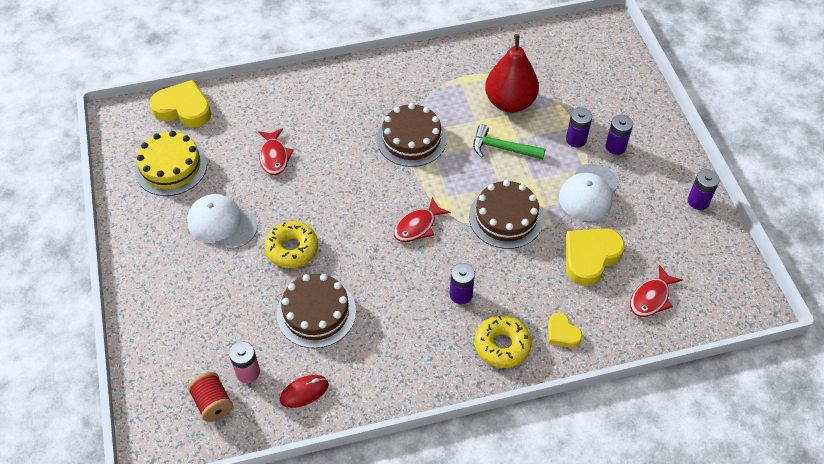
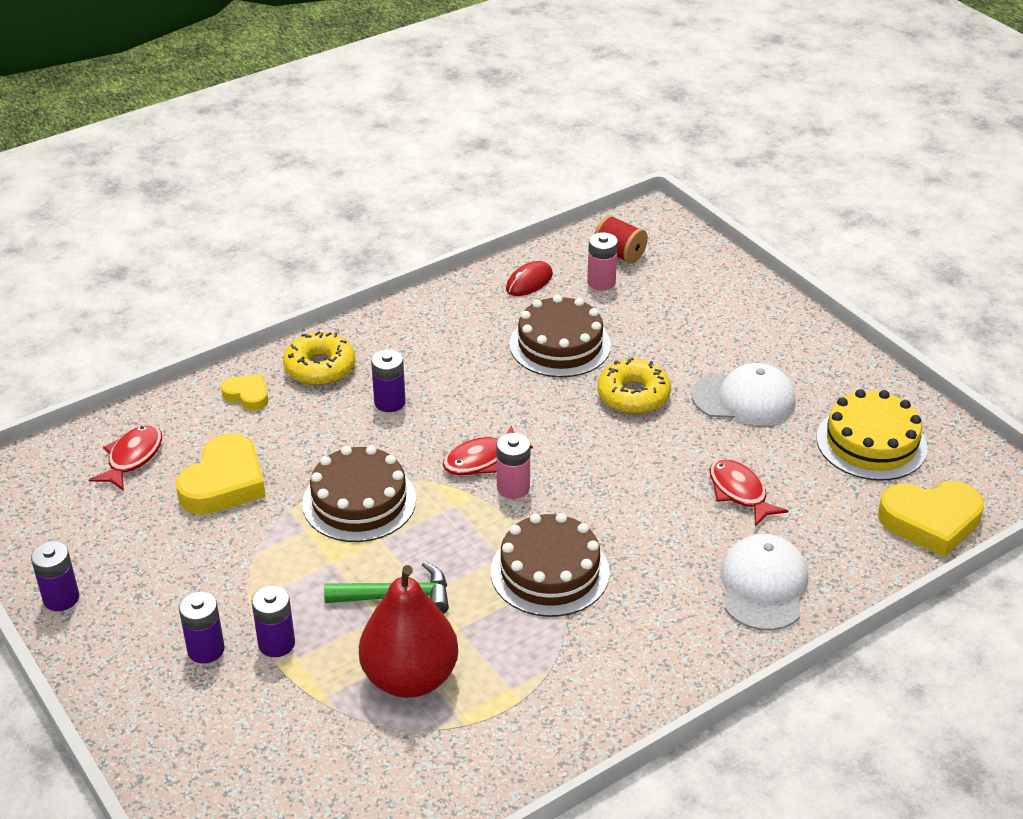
camera: 160 degrees right, 15 degrees down
(407, 199) = (513, 488): none -> pink battery
(417, 226) = (481, 460): red fish -> red fish turned 150 degrees counterclockwise
(589, 192) = (240, 566): white cap -> white cap (763, 586)

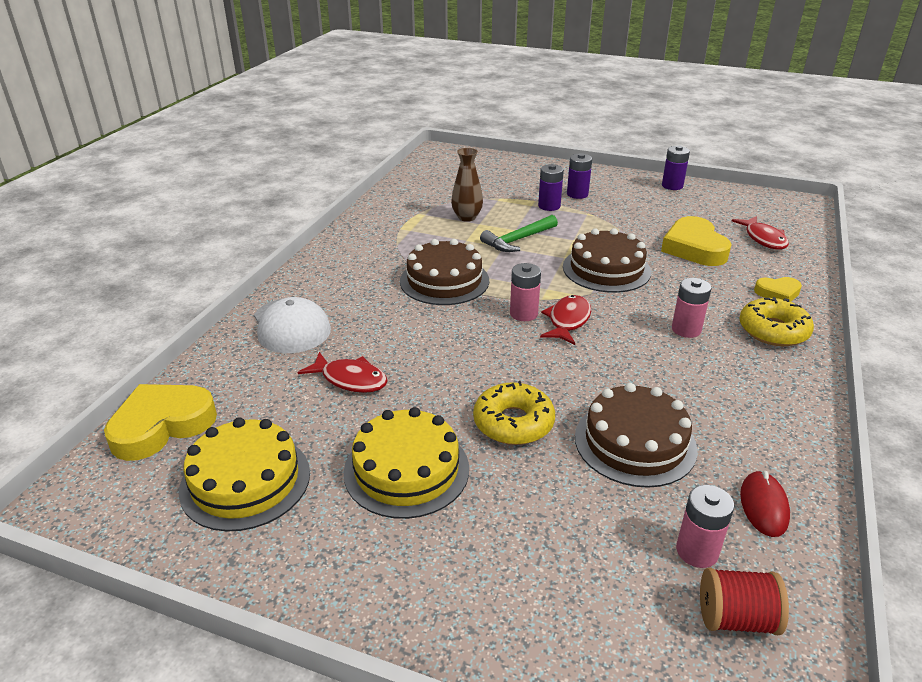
camera: 145 degrees right, 5 degrees down
(389, 402) = (686, 329): purple battery -> pink battery
(410, 678) = (467, 217): red pear -> brown vase
(744, 399) = (406, 470): white cap -> yellow cake

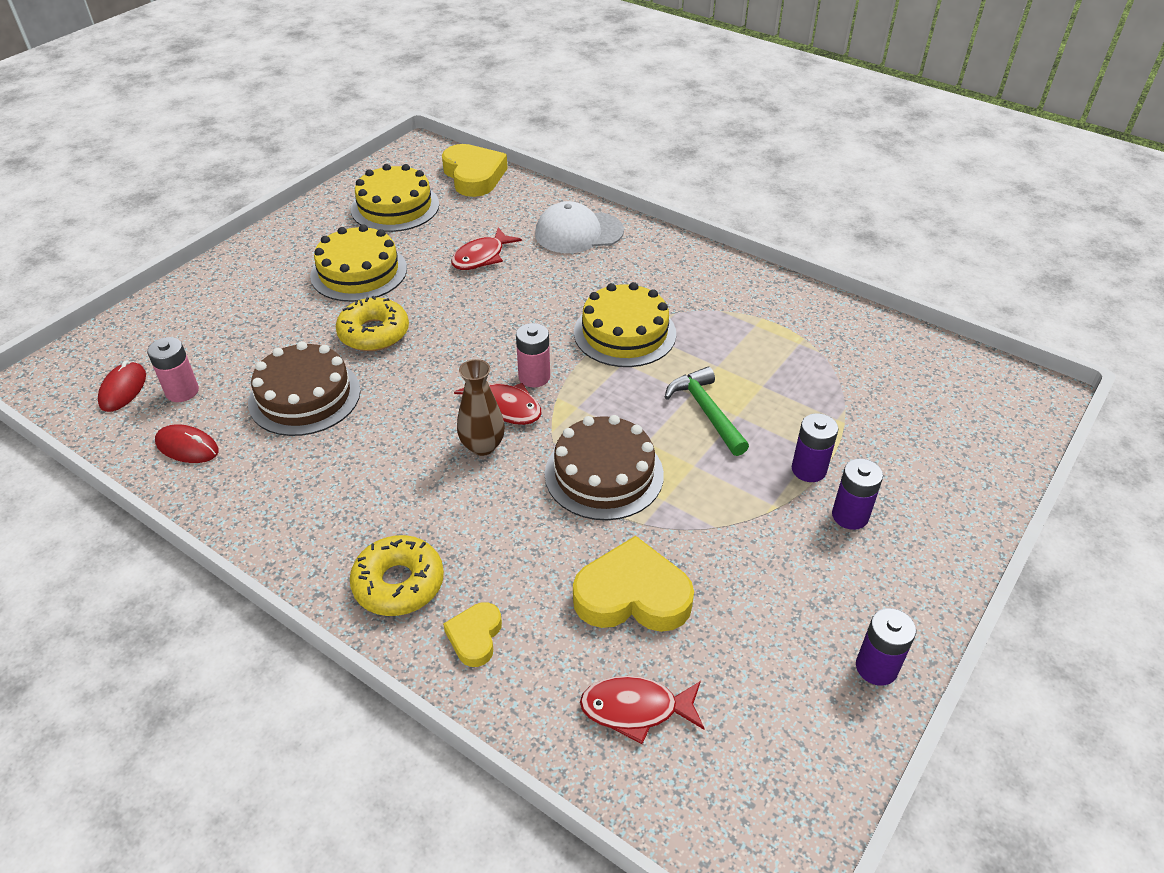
camera: 105 degrees right, 10 degrees up
(444, 281) = (624, 333): brown cake -> yellow cake
(467, 217) = (784, 378): brown vase -> brown vase (482, 446)
(686, 329) = (442, 499): pink battery -> none
(736, 618) = (123, 389): red spool -> red mouse

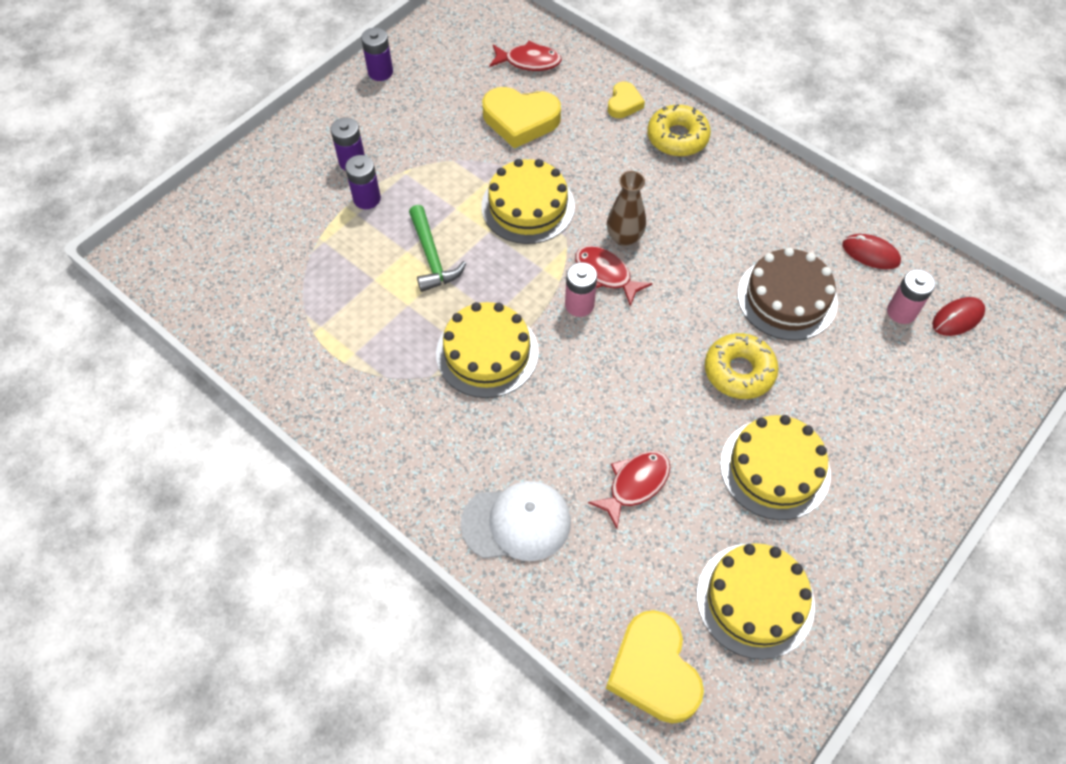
camera: 175 degrees left, 15 degrees up
(123, 389) = (957, 318): red mouse -> red mouse turned 45 degrees clockwise
(604, 474) = (528, 206): brown cake -> yellow cake

